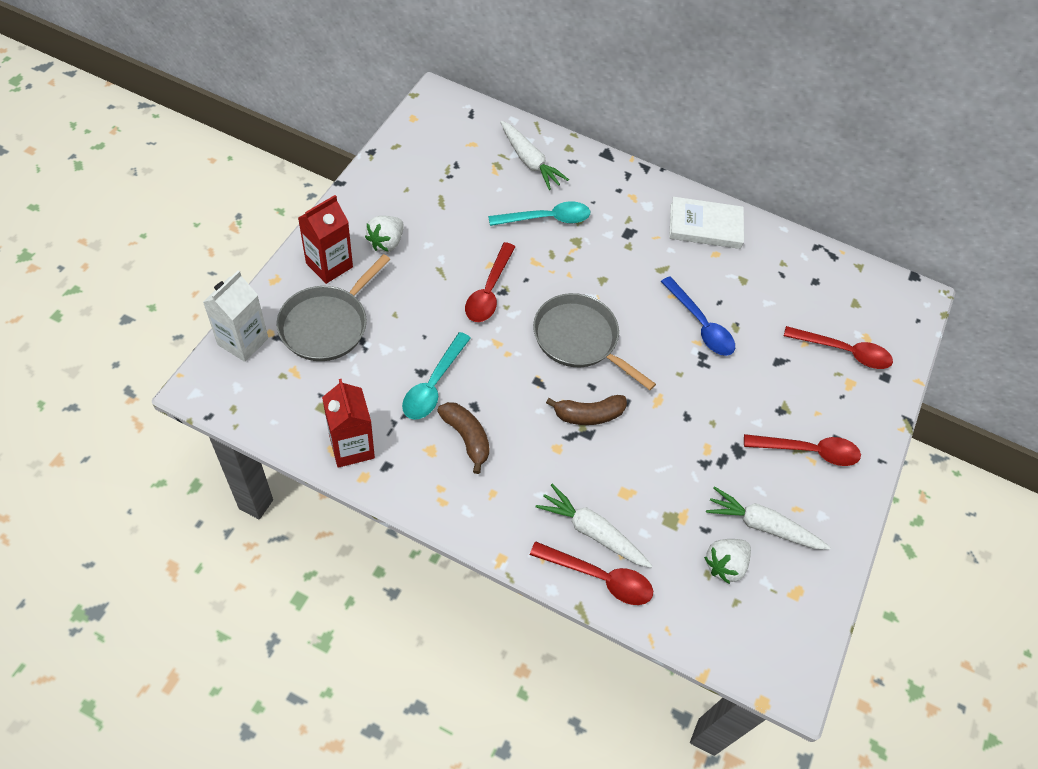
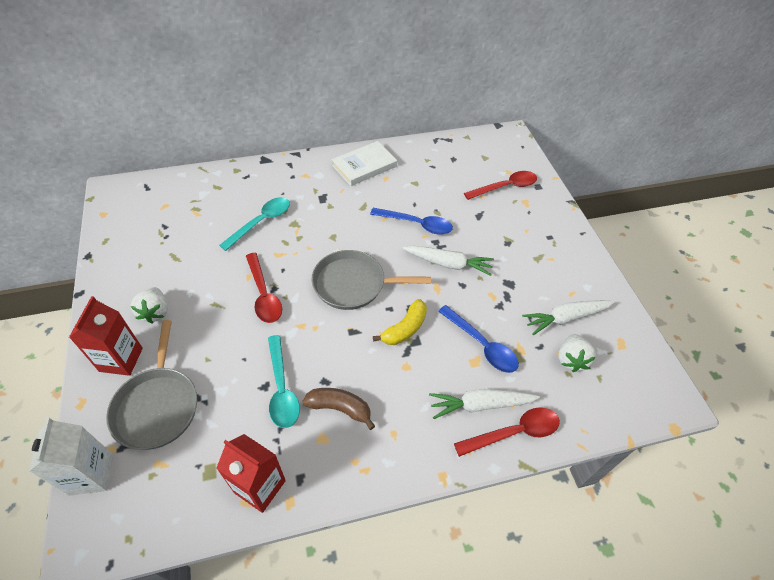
camera: 35 degrees left, 5 degrees down
(529, 161) = (216, 193): white carrot -> white carrot (448, 264)
(588, 415) = (405, 328): brown banana -> yellow banana
(648, 484) = (482, 345): none -> blue spoon
(809, 451) = (544, 255): red spoon -> none

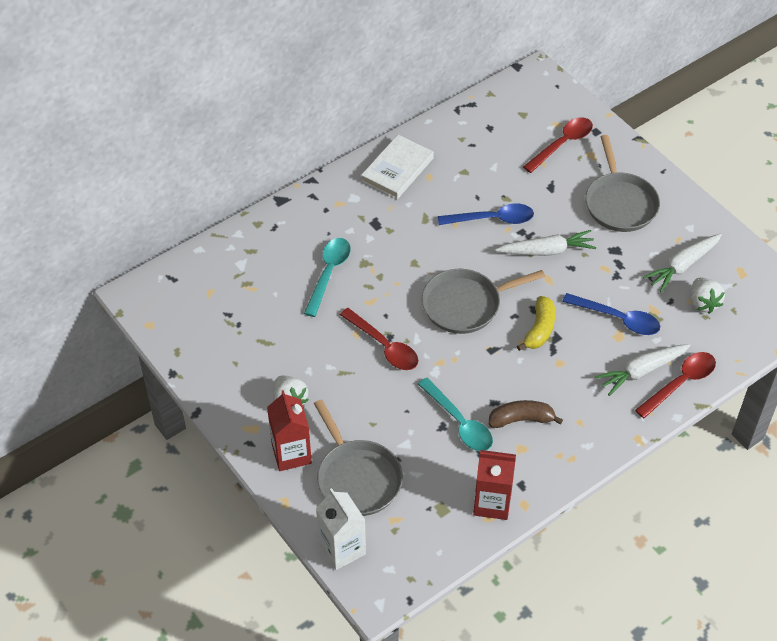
camera: 20 degrees left, 0 degrees up
(532, 246) = (620, 203): none -> grey pan

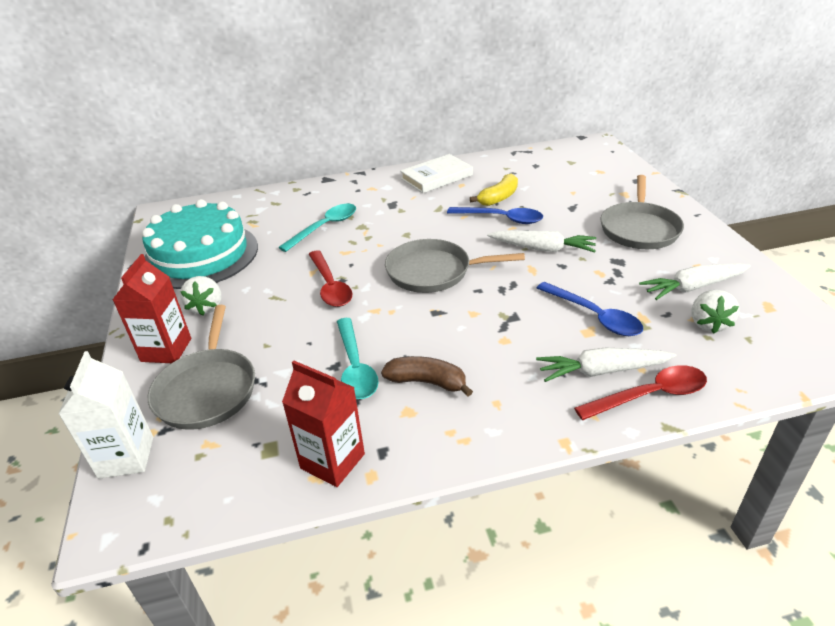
camera: 25 degrees right, 15 degrees down
(231, 342) = (200, 255): none -> turquoise cake
(539, 329) = (498, 306): yellow banana -> yellow banana (499, 198)
(562, 144) = (599, 183): red spoon -> none

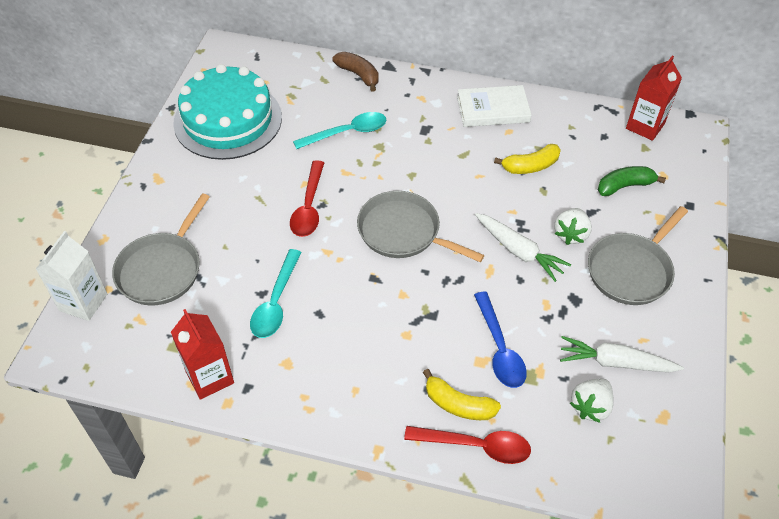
camera: 25 degrees right, 15 degrees up
(166, 350) = (153, 215): red carton -> red carton (645, 126)
(206, 307) = (202, 184): white strawberry -> white strawberry (570, 234)
(427, 382) = (318, 344): brown banana -> brown banana (358, 75)
(501, 219) = (511, 195): blue spoon -> none
(580, 185) = (624, 186): none -> green banana
(602, 371) = (458, 404): white carrot -> yellow banana

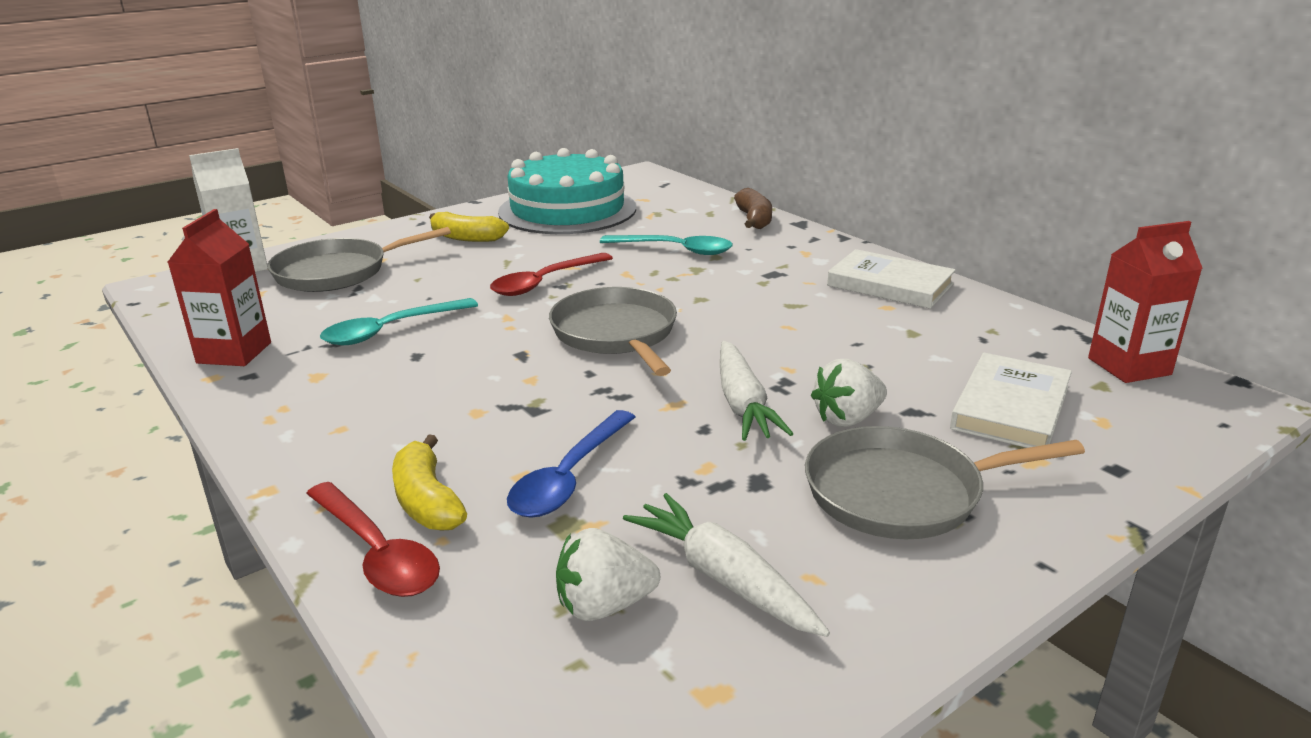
camera: 40 degrees right, 25 degrees down
(530, 166) = (876, 342): yellow banana -> yellow banana (466, 238)
(624, 186) = (1010, 408): green banana -> white book

